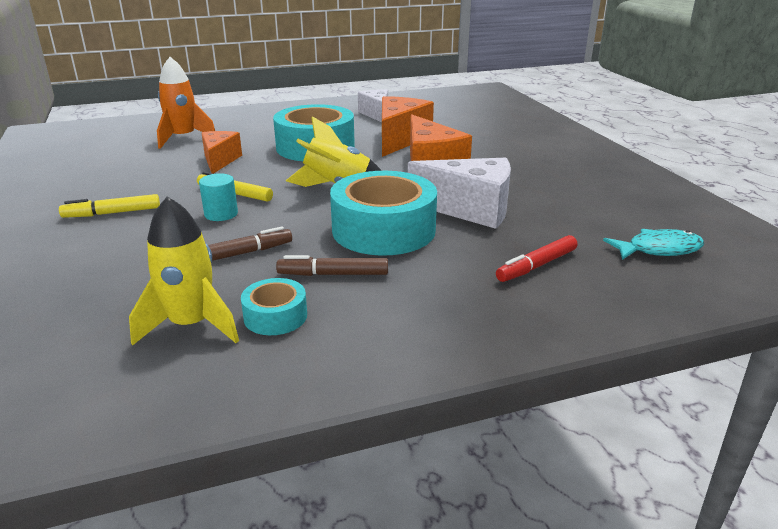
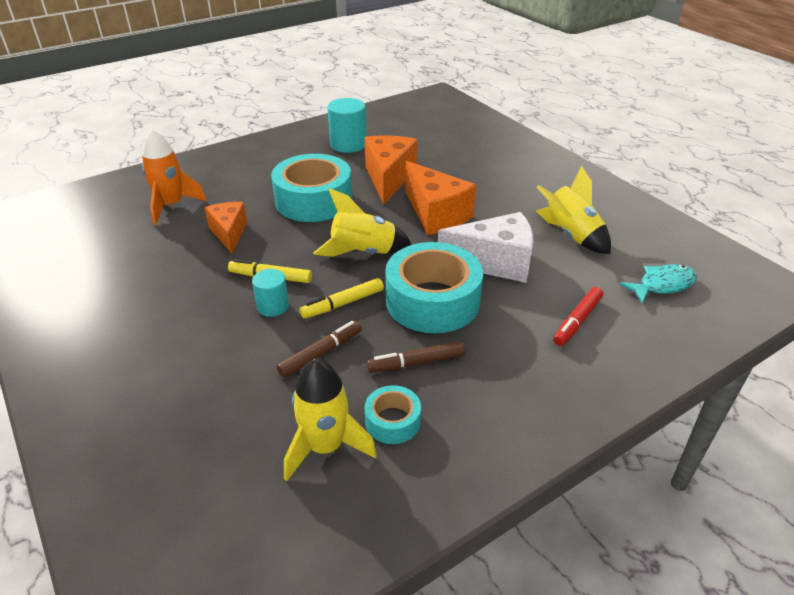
camera: 15 degrees left, 10 degrees up
(112, 213) = (163, 323): yellow marker -> yellow marker (342, 303)
(376, 114) = (348, 144): white cheese -> turquoise cylinder
(570, 198) = (571, 235): none -> yellow rocket

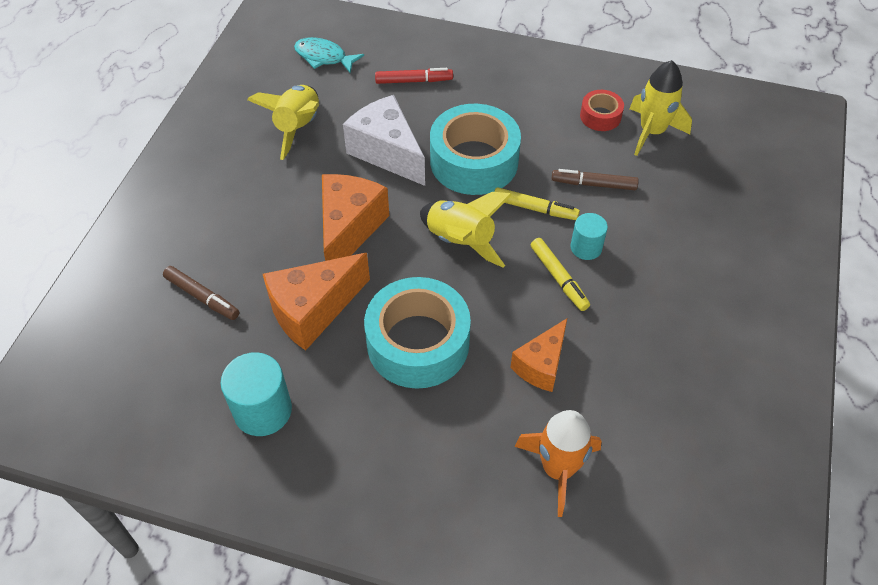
camera: 130 degrees left, 15 degrees up
(392, 421) = (600, 116): turquoise tape -> red tape
(416, 363) = (544, 134): brown marker -> brown marker (202, 297)

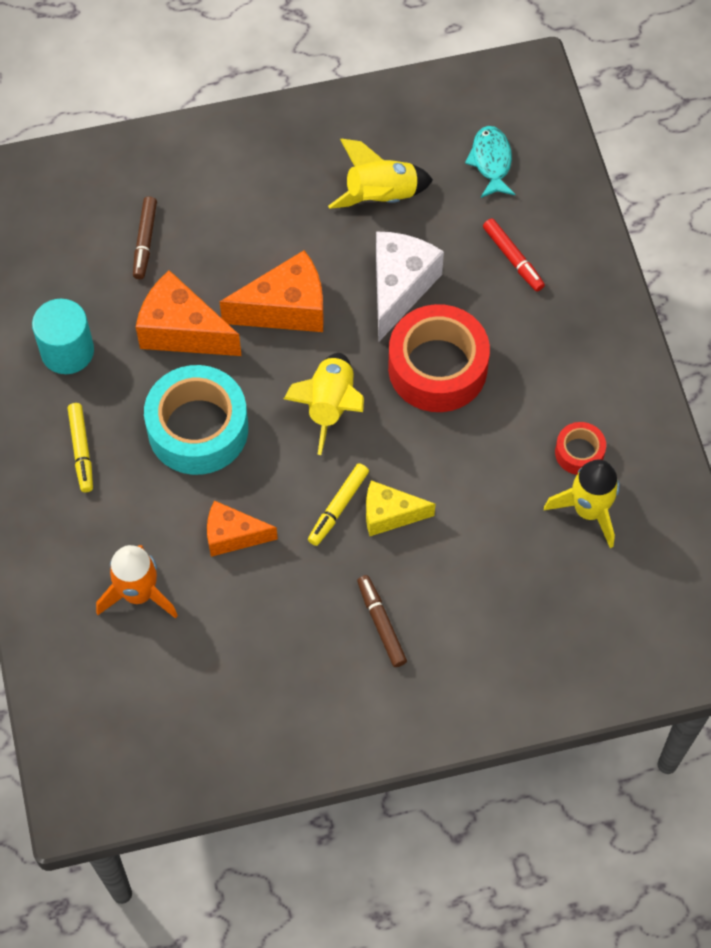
camera: 60 degrees right, 10 degrees up
(474, 161) = (437, 368): turquoise tape -> red tape
(535, 209) = (410, 449): yellow marker -> yellow marker (81, 450)
(586, 247) = (389, 515): turquoise cylinder -> yellow cheese
(593, 184) = (477, 487): brown marker -> brown marker (381, 623)

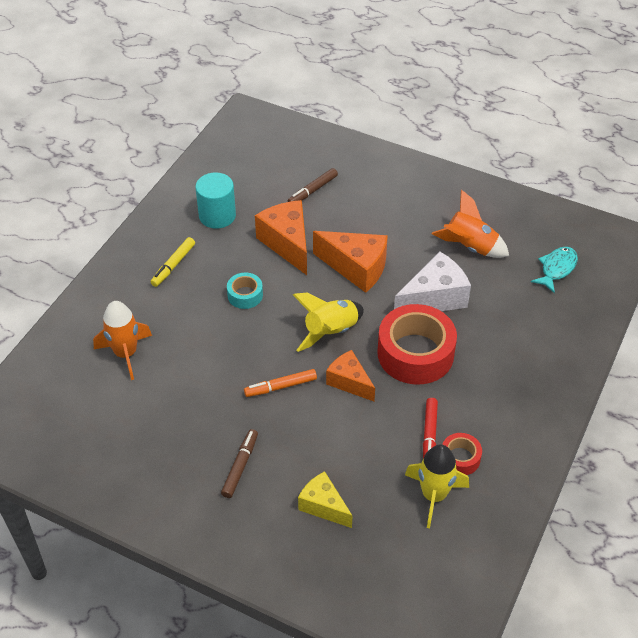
camera: 40 degrees right, 15 degrees down
(198, 429) = (245, 295): turquoise tape -> turquoise tape, size x0.48
(233, 536) = (206, 360): orange cheese -> orange cheese (349, 382)
(338, 507) = (280, 386): yellow marker -> orange marker
(381, 196) = (470, 247): yellow rocket -> orange rocket
(389, 515) = (306, 411): yellow cheese -> yellow cheese (323, 506)
(513, 259) = (521, 326): red marker -> red marker (429, 434)

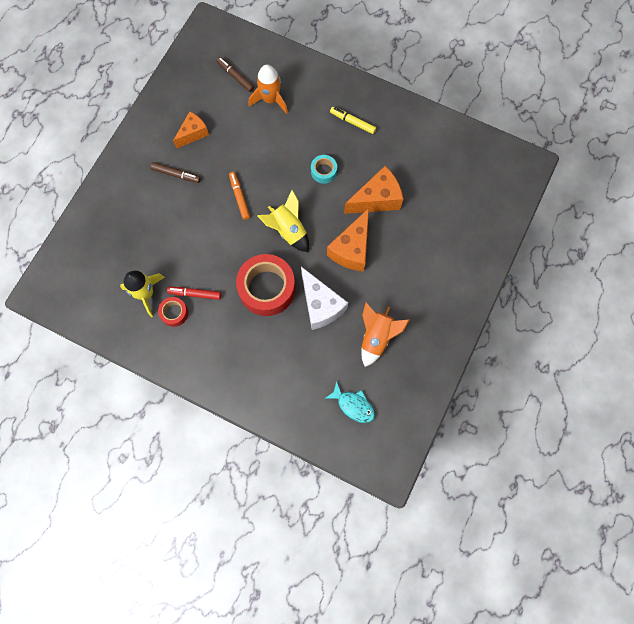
camera: 90 degrees right, 25 degrees up
(217, 215) = (405, 148): turquoise cylinder -> none
(312, 190) = (437, 217): brown marker -> brown marker (235, 76)
(323, 506) = (143, 225): yellow cheese -> none
(349, 382) = (242, 242): orange cheese -> orange cheese (193, 133)

